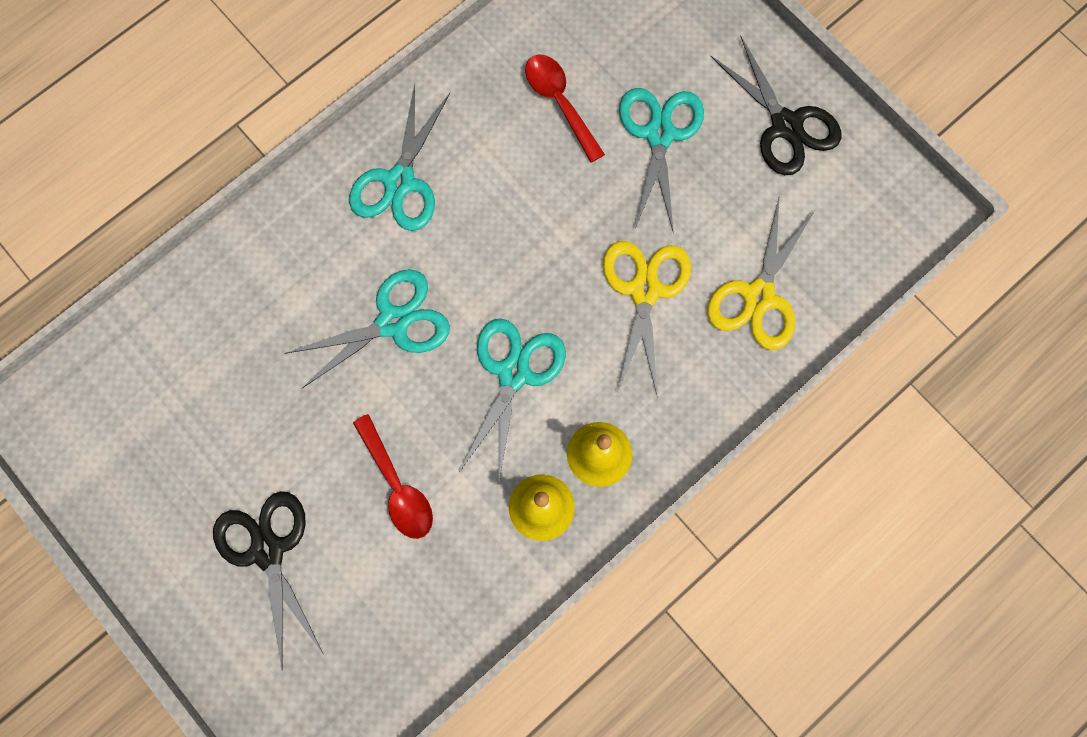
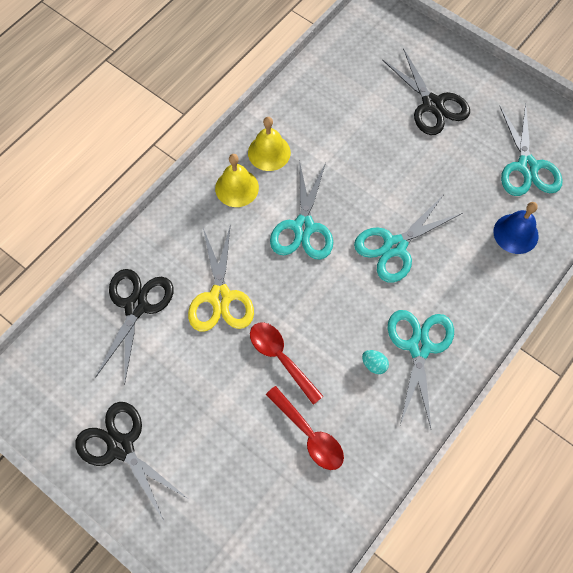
camera: 170 degrees right, 10 degrees down
(220, 313) = (515, 233): none -> blue bell
(397, 486) = (363, 150): red spoon -> red spoon (280, 358)
(462, 170) = (374, 365): none -> turquoise egg
(659, 134) = (224, 421): turquoise scissors -> turquoise scissors (527, 166)
(758, 296) = (136, 306): yellow scissors -> black scissors

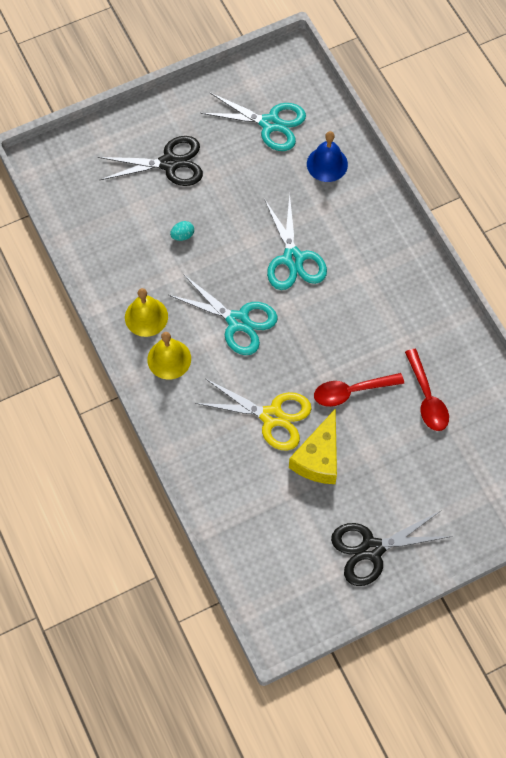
camera: 65 degrees left, 0 degrees up
(136, 306) = (246, 490): black scissors -> none
(196, 356) = (318, 458): none -> yellow cheese
(309, 434) = (427, 398): red spoon -> red spoon turned 90 degrees clockwise
(374, 365) = (390, 323): turquoise egg -> turquoise egg (182, 235)
(419, 347) = (391, 283): turquoise scissors -> none

